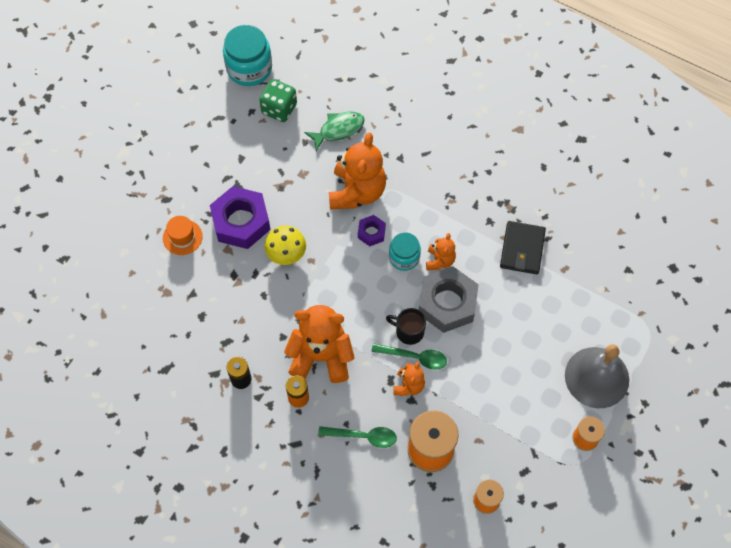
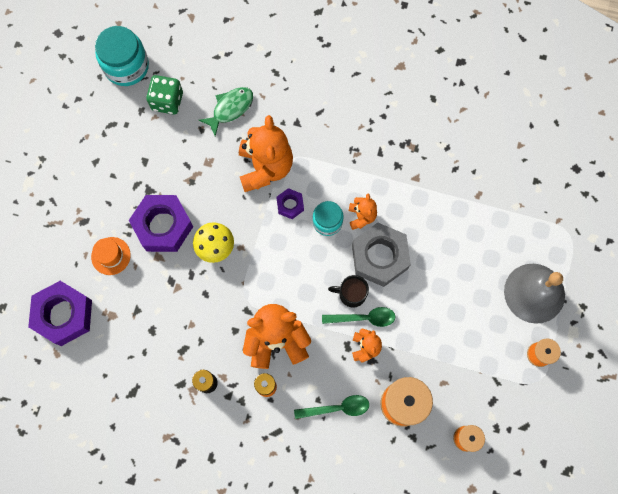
camera: 15 degrees left, 10 degrees up
(121, 280) = (64, 315): none -> purple nut
(522, 249) = (434, 185): black wallet -> none

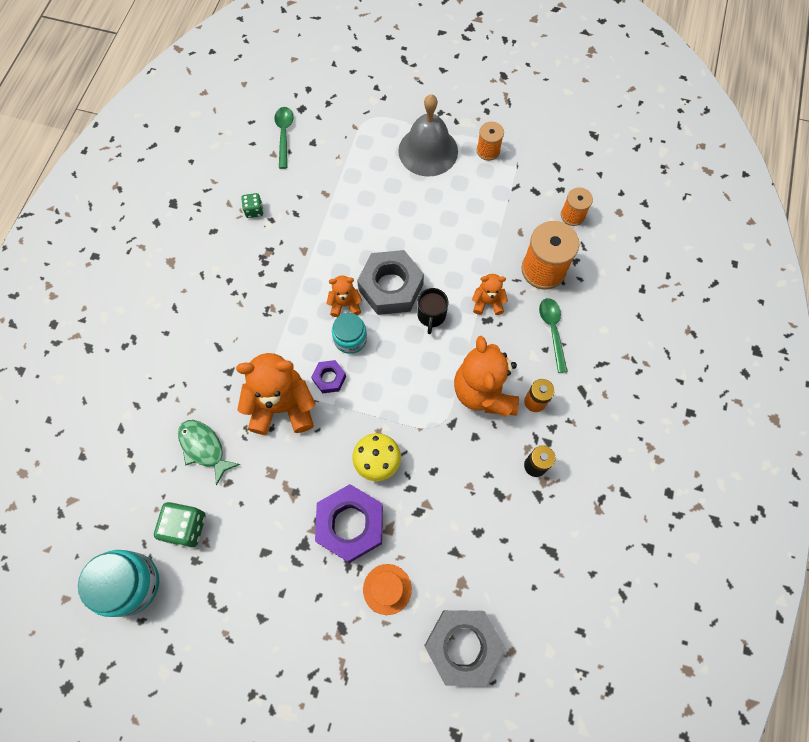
camera: 90 degrees left, 5 degrees down
(64, 315) = (462, 646): purple nut -> grey nut
(363, 318) = (457, 304): green spoon -> green spoon (284, 135)
(456, 132) = (254, 210): none -> green dice

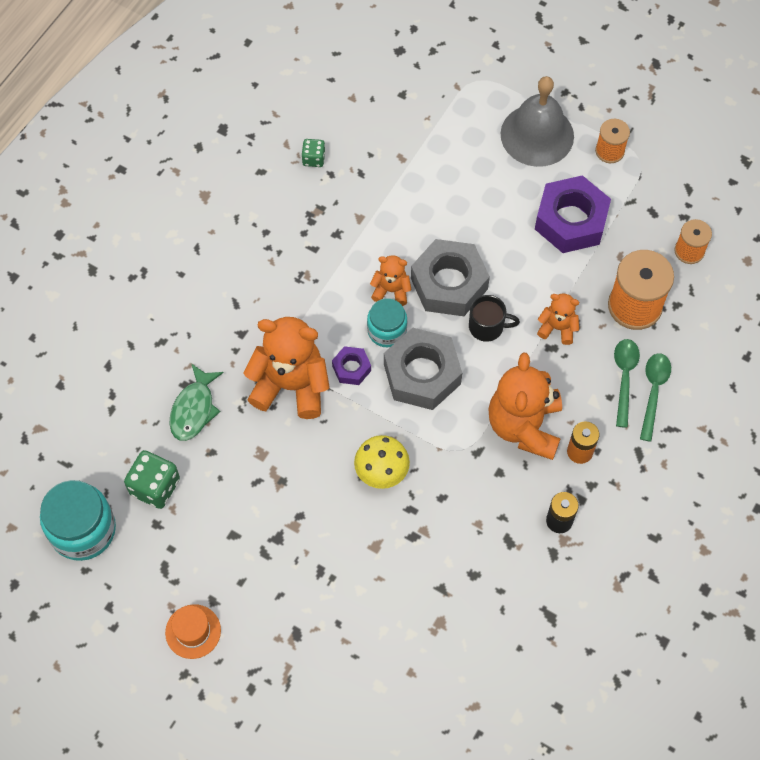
camera: 15 degrees right, 5 degrees down
(204, 448) = (194, 409): green fish -> green fish turned 135 degrees counterclockwise
(284, 135) = (371, 78): green spoon -> green spoon (653, 392)
(350, 525) = (334, 530): purple nut -> purple nut (571, 220)
(387, 589) = (356, 607): orange hat -> orange hat (193, 631)
(431, 315) = (487, 327): black mug -> black mug turned 105 degrees counterclockwise
(462, 646) = (423, 686): grey nut -> grey nut (422, 374)

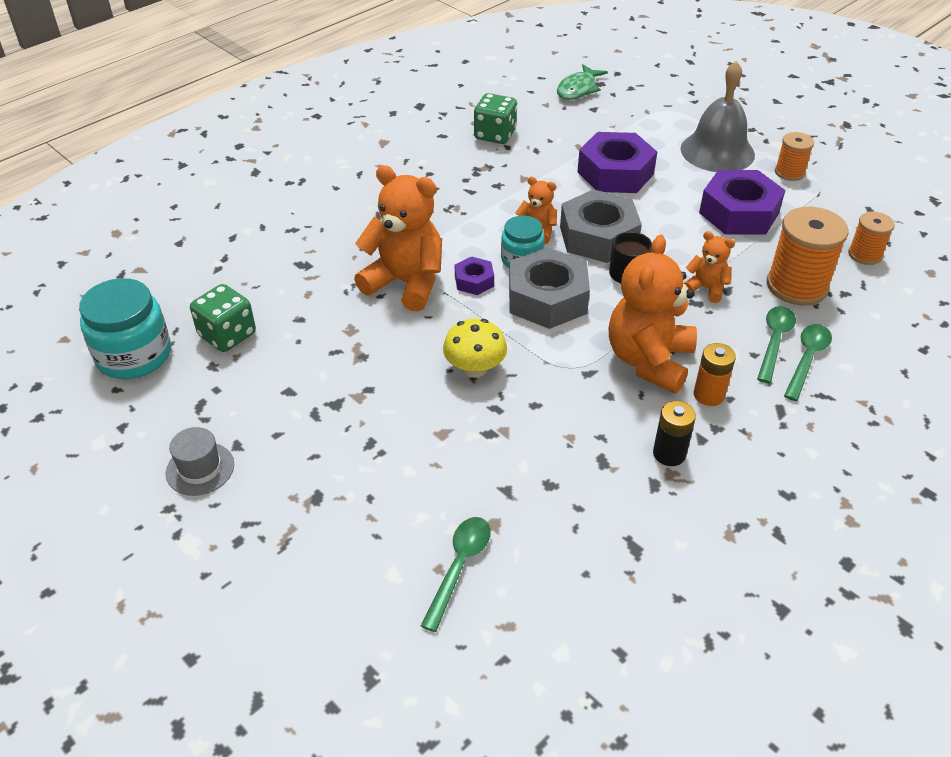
camera: 15 degrees right, 20 degrees down
(193, 631) = (200, 469): orange hat -> grey hat
(194, 409) = (299, 283): green fish -> green fish (578, 89)
(313, 159) = (495, 135): green dice -> green dice, size x1.73
(425, 667) = (459, 567): none -> green spoon
(445, 190) = (615, 173): none -> purple nut

